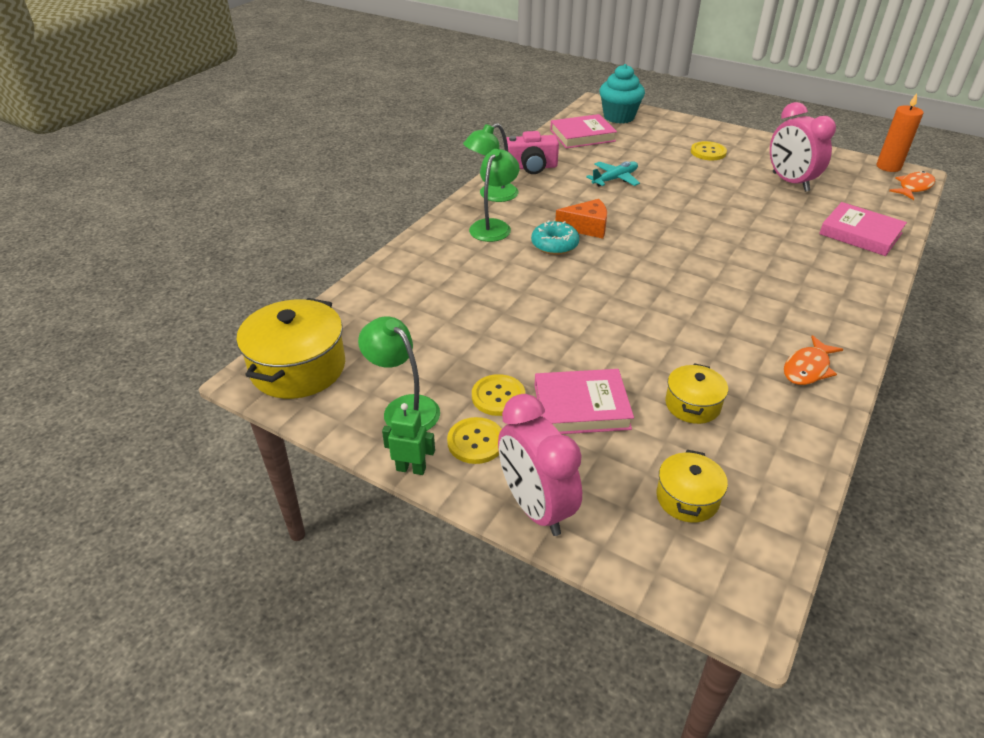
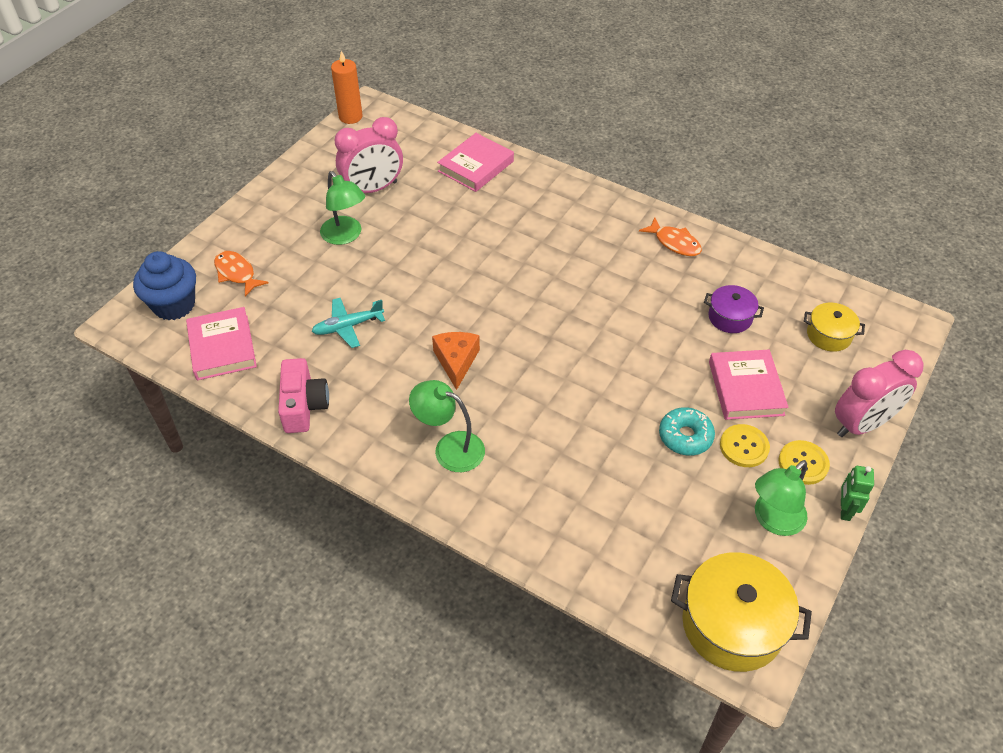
camera: 90 degrees left, 10 degrees up
(491, 195) = (374, 449): green lamp -> green lamp (345, 236)
(554, 245) = (492, 392): turquoise donut -> turquoise donut (685, 436)
(615, 179) = (348, 326): turquoise plane -> turquoise plane turned 75 degrees counterclockwise
(619, 117) = (174, 305): turquoise cupcake -> blue cupcake
(692, 405) = (730, 317): yellow pot -> purple pot
(708, 152) = (293, 238): yellow button -> none
(913, 187) = (394, 112): orange fish -> orange fish (236, 273)

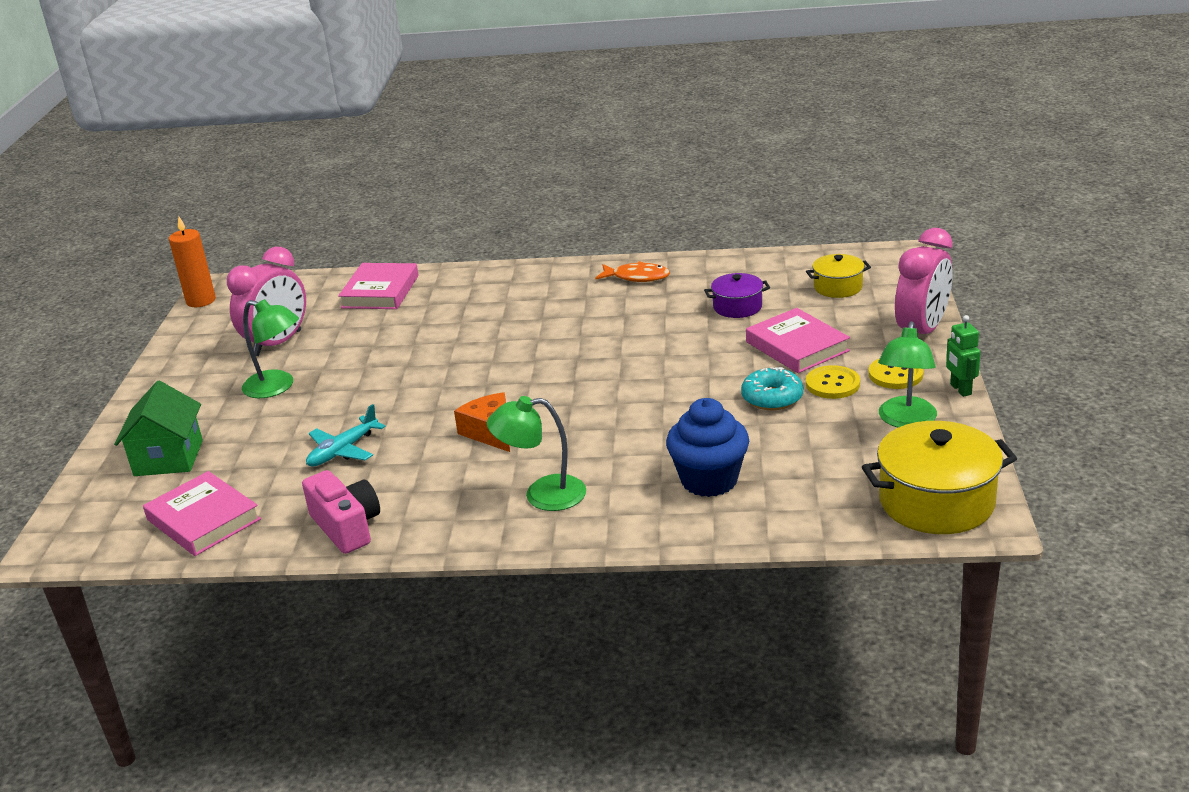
camera: 25 degrees left, 20 degrees down
(174, 305) = (110, 509): blue cupcake -> blue cupcake (709, 480)
(236, 273) = (168, 458): orange fish -> green house

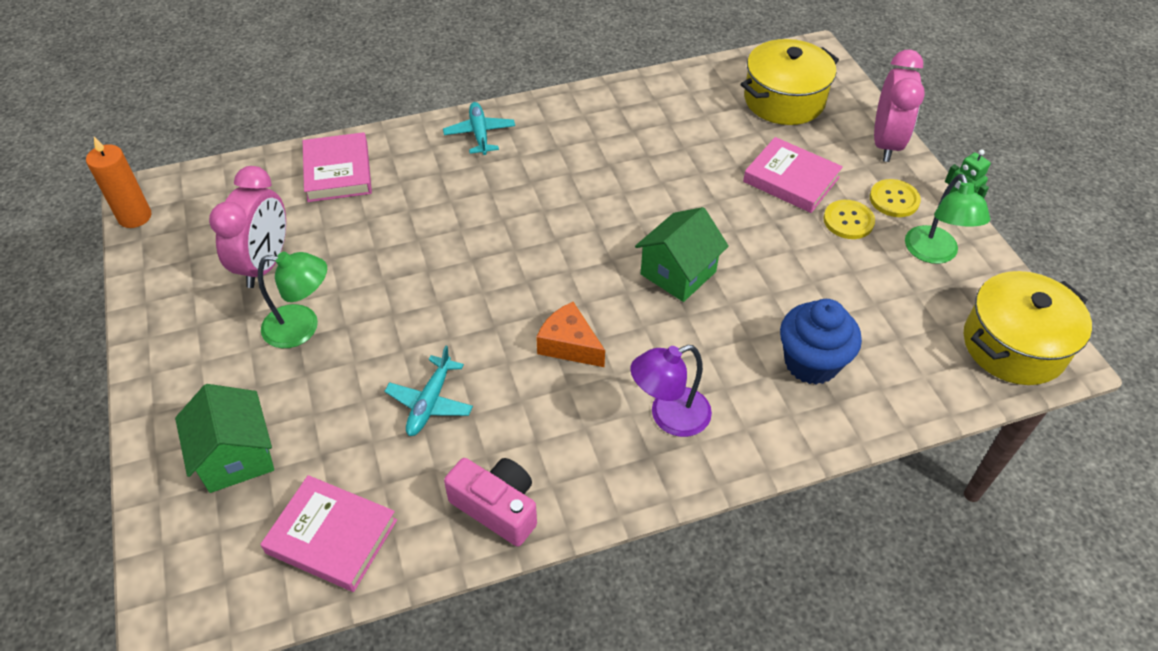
camera: 25 degrees left, 20 degrees up
(521, 280) = (479, 134): none -> turquoise plane
(542, 495) = (669, 417): green lamp -> purple lamp
(629, 398) = (678, 273): none -> green house
(637, 277) = (593, 113): orange fish -> none
(737, 307) = (709, 138): purple pot -> none
(772, 398) = (806, 248): turquoise donut -> none
(838, 287) = (784, 100): yellow pot -> yellow pot, size x1.81

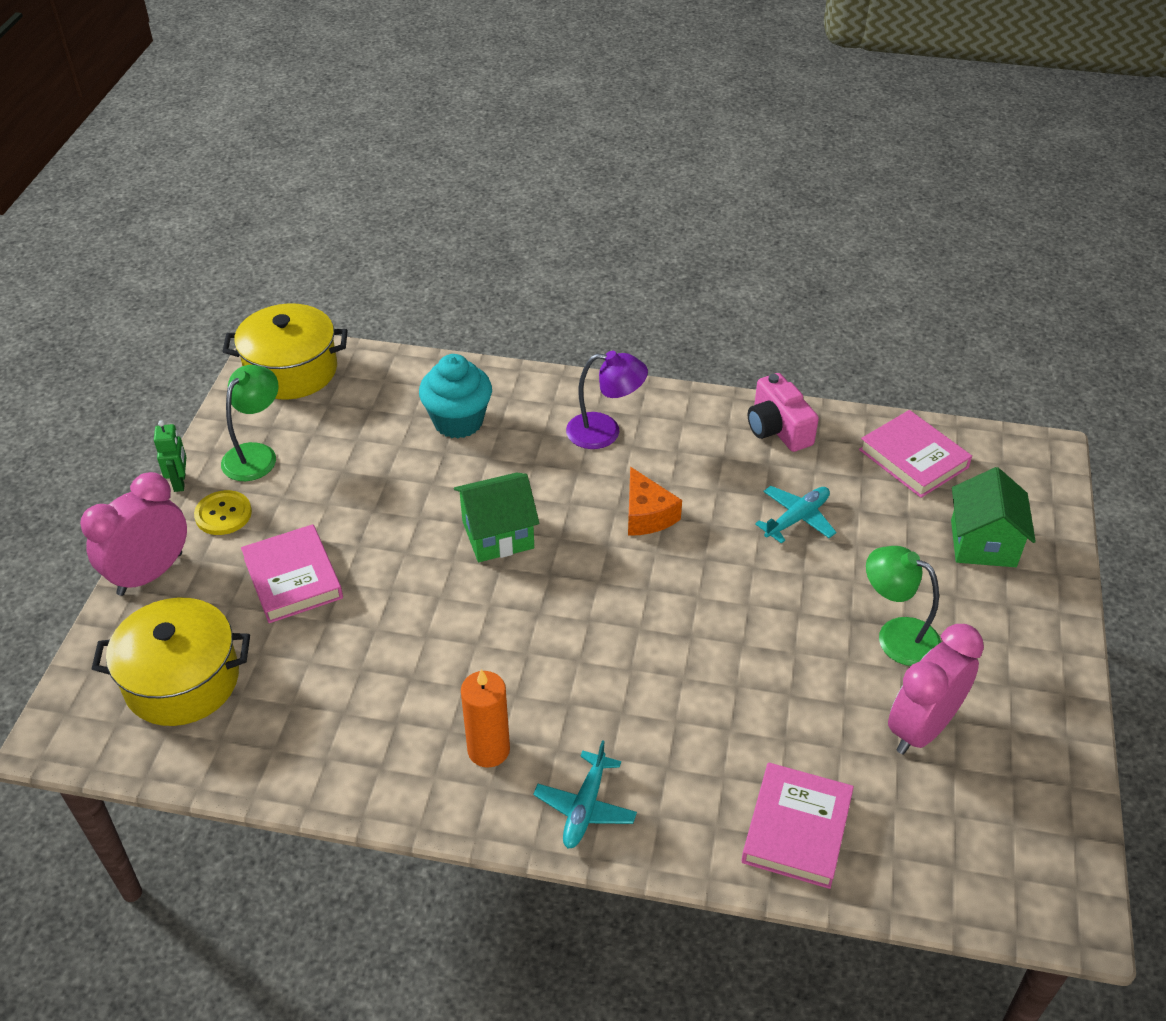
camera: 150 degrees left, 5 degrees down
(135, 217) = (1082, 876): orange candle -> orange candle (488, 750)
(811, 363) = (458, 421): blue cupcake -> turquoise cupcake
(848, 221) = (291, 513): yellow button -> none

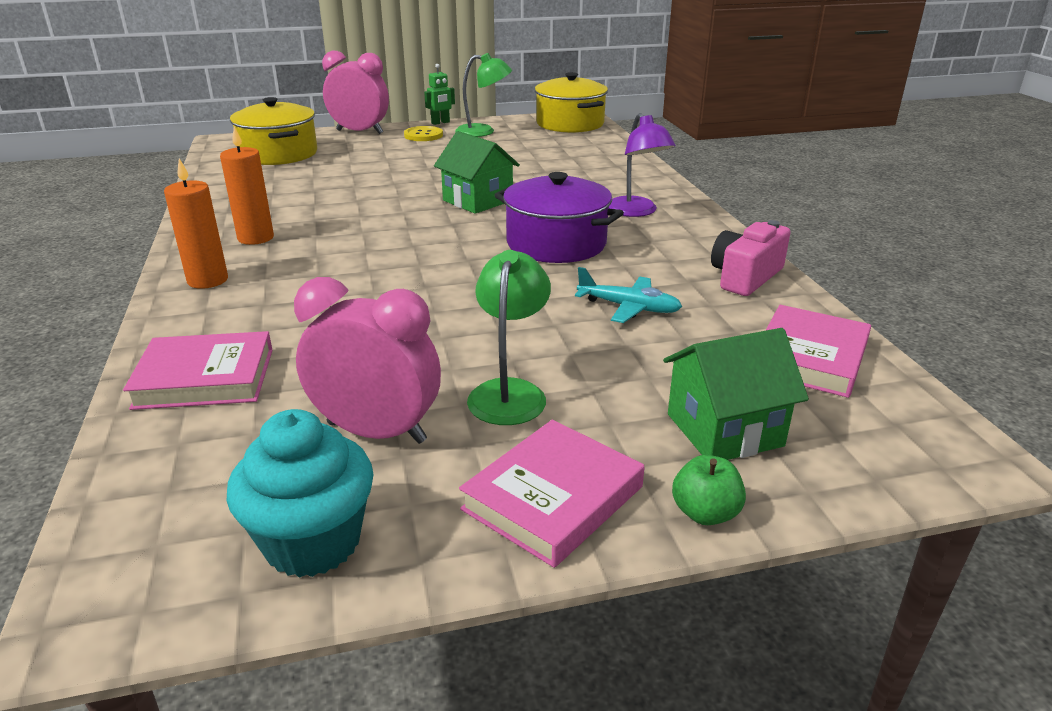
camera: 65 degrees right, 15 degrees down
(293, 578) = (383, 159): pink book -> pink book (553, 498)
(458, 421) = (582, 168): turquoise cupcake -> turquoise cupcake (313, 542)
(585, 807) = (208, 280): turquoise plane -> orange candle
(647, 515) = (556, 243): orange cheese -> purple pot
(1061, 591) = (705, 513): none -> green apple

